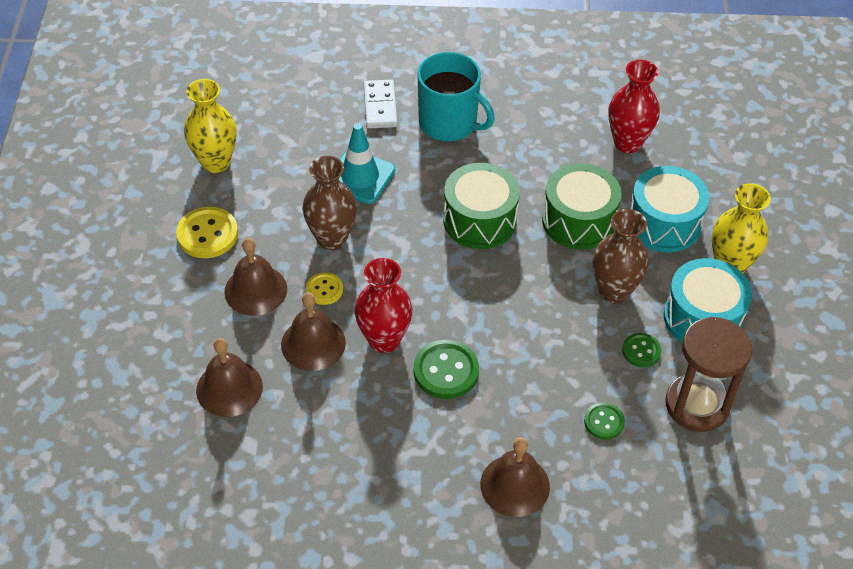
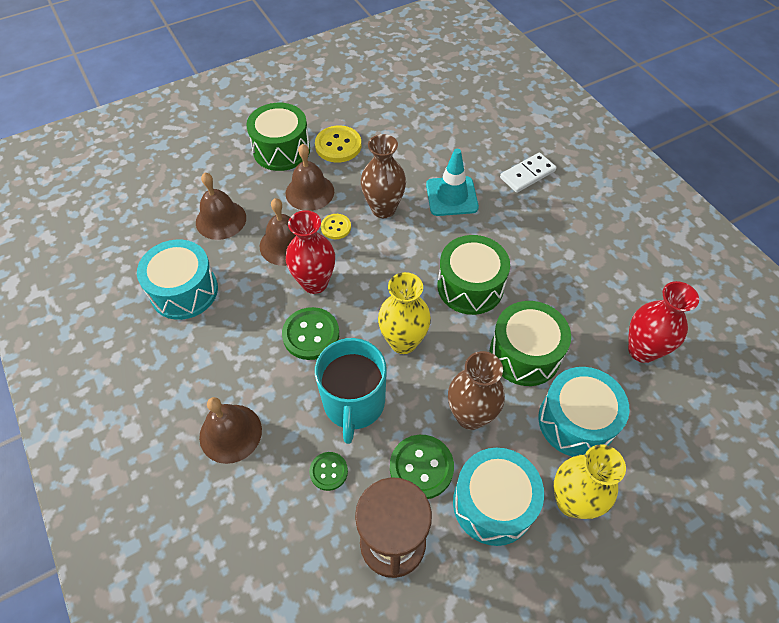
camera: 60 degrees right, 5 degrees up
(168, 288) = (281, 150): none -> green drum
(216, 162) = (401, 119): yellow vase -> yellow vase (403, 342)
(307, 461) = (184, 291): none -> turquoise drum
(449, 123) = (549, 221): turquoise mug -> turquoise mug (354, 403)
(641, 351) = (421, 467): green button -> green button, size x1.68

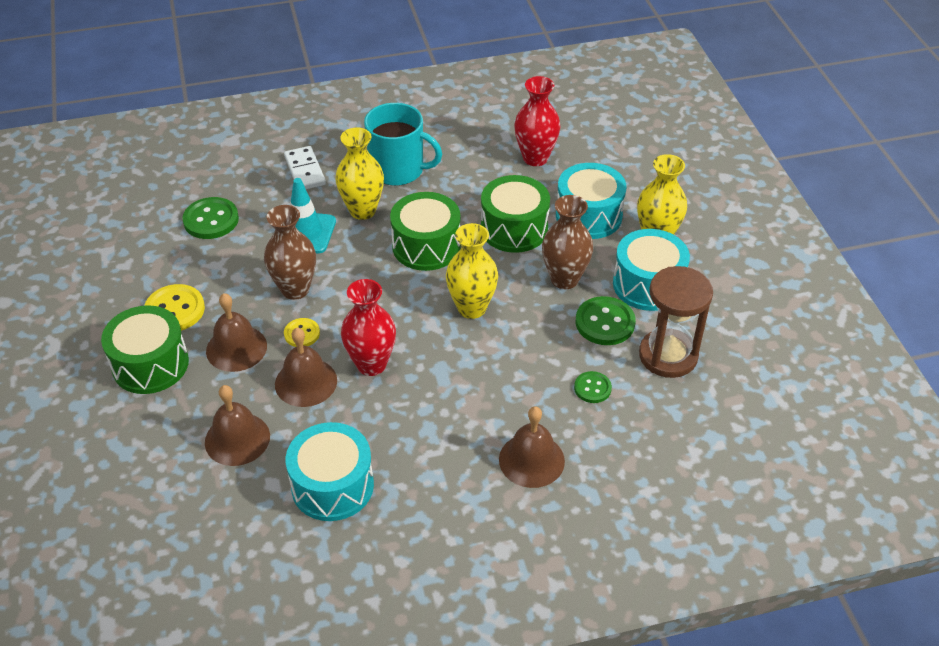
camera: 75 degrees left, 10 degrees down
(311, 334) = (437, 378): green button -> green button (211, 220)
(354, 403) = (527, 357): turquoise mug -> turquoise mug (398, 170)
(496, 227) = (362, 210): none -> yellow vase

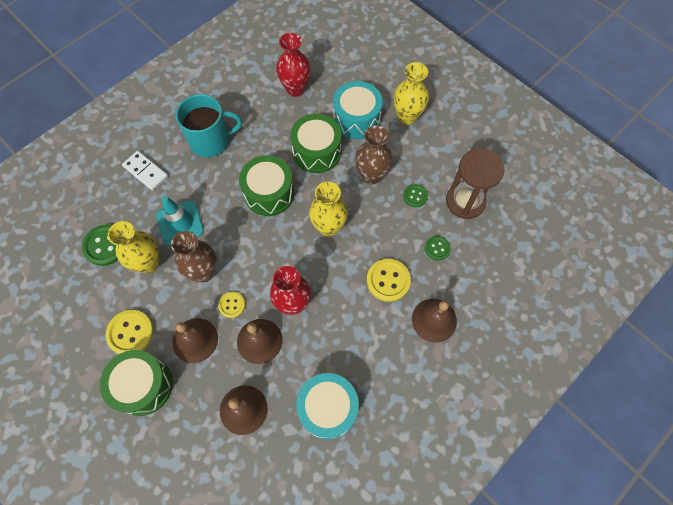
camera: 30 degrees left, 20 degrees up
(362, 210) = (208, 186): yellow vase -> yellow vase (148, 263)
(504, 393) = (388, 280): none -> yellow button
(605, 323) = (415, 196): green button -> green button, size x0.59
(648, 284) = (423, 155): turquoise drum -> none

